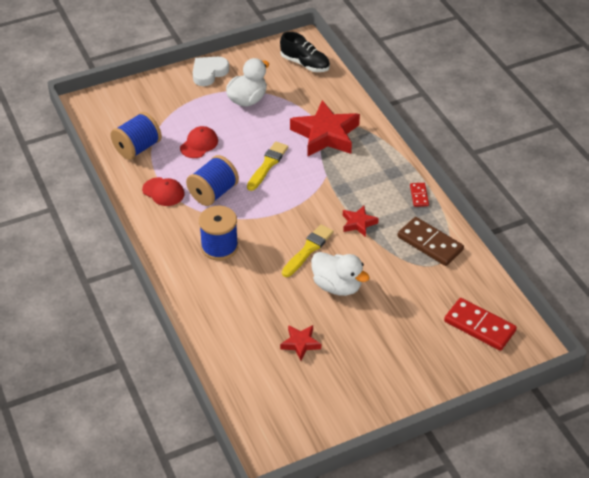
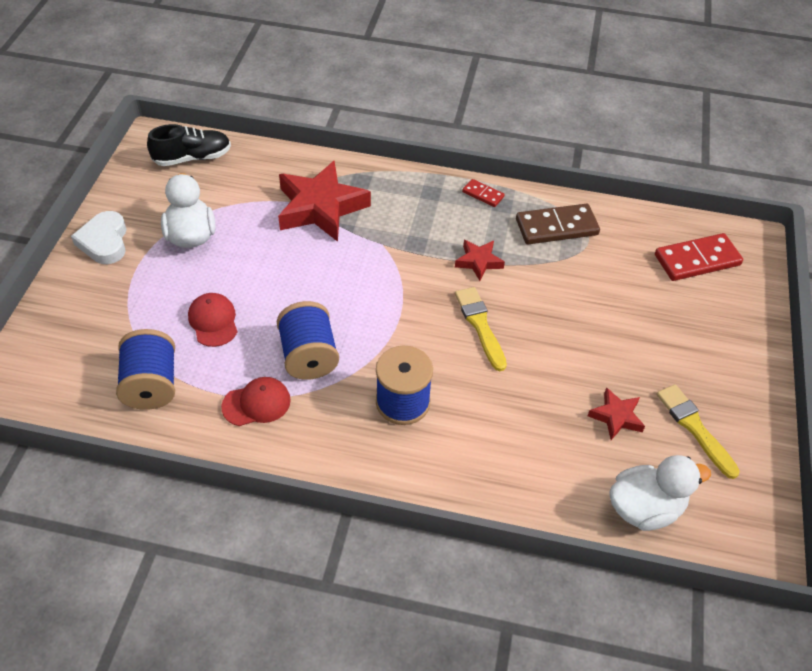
camera: 55 degrees left, 5 degrees up
(267, 165) = (315, 281): yellow brush -> yellow brush (694, 428)
(337, 286) = (555, 334): white duck -> white duck (645, 508)

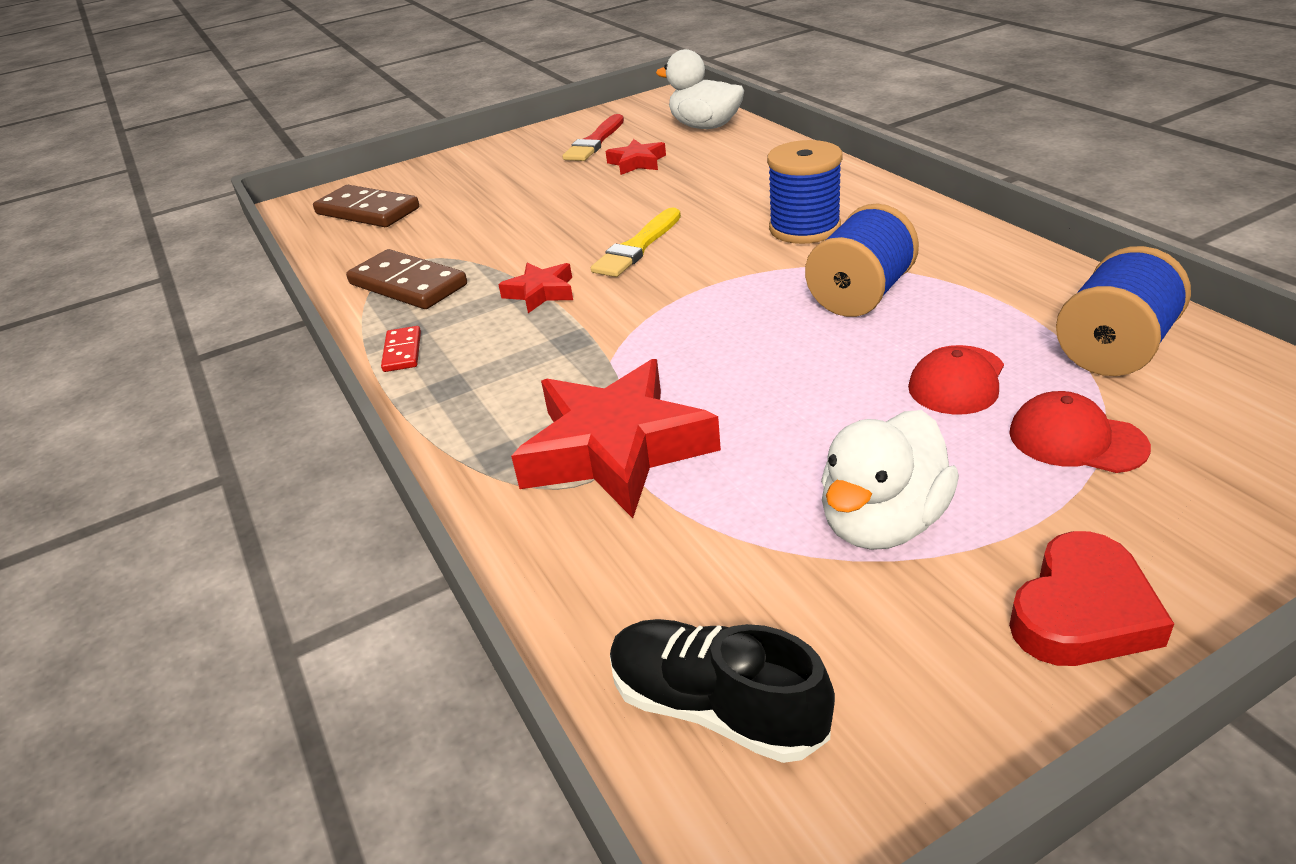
camera: 125 degrees left, 15 degrees down
(104, 242) = (1082, 611): white heart -> red heart
(256, 403) = (973, 282): red cap -> red cap (1076, 439)
(694, 428) = (595, 142): yellow brush -> red brush
(697, 260) = (368, 211): red domino -> brown domino

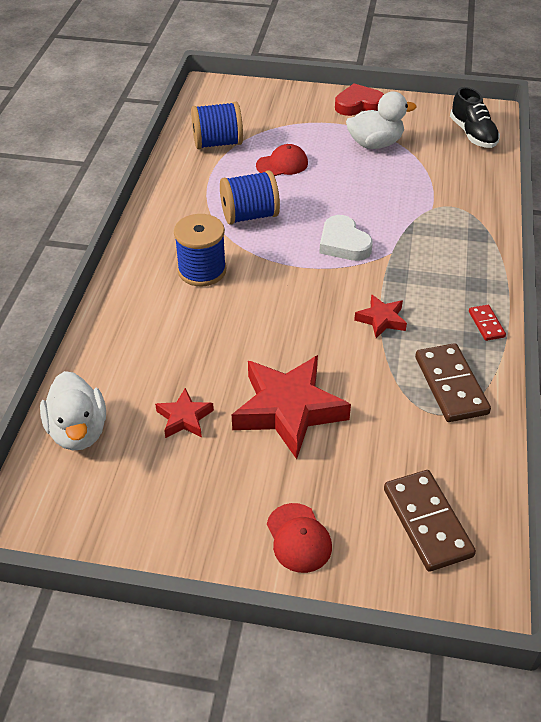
camera: 145 degrees left, 10 degrees up
(402, 352) = (486, 324): red domino -> red domino turned 45 degrees counterclockwise
(595, 142) = (169, 484): red brush -> none
(616, 449) = (430, 211): red star -> red star (288, 410)
(637, 247) = (295, 320): yellow brush -> none
(688, 334) = (343, 243): none -> white heart
(1076, 439) = (285, 131): red cap -> red cap (298, 538)

